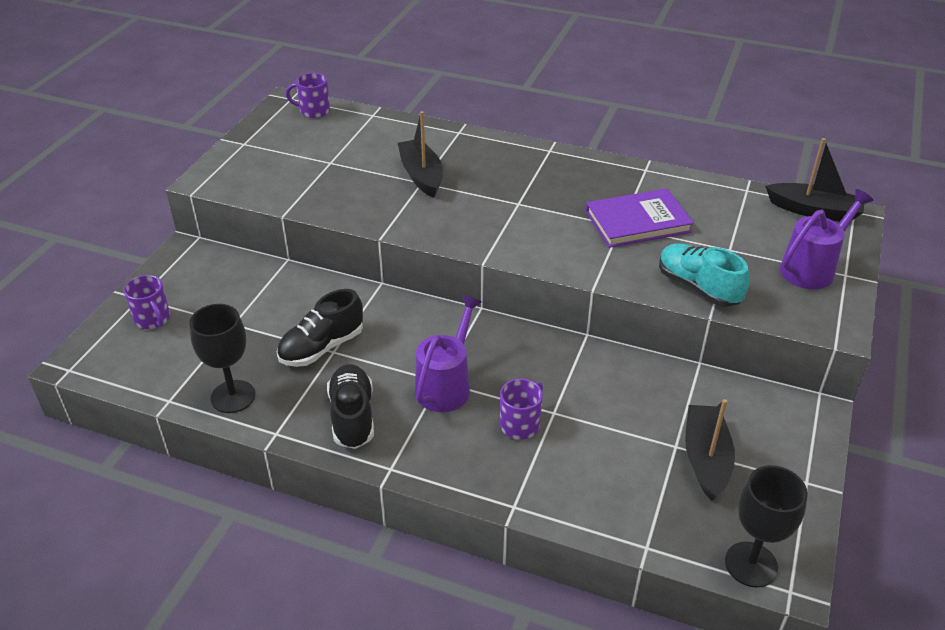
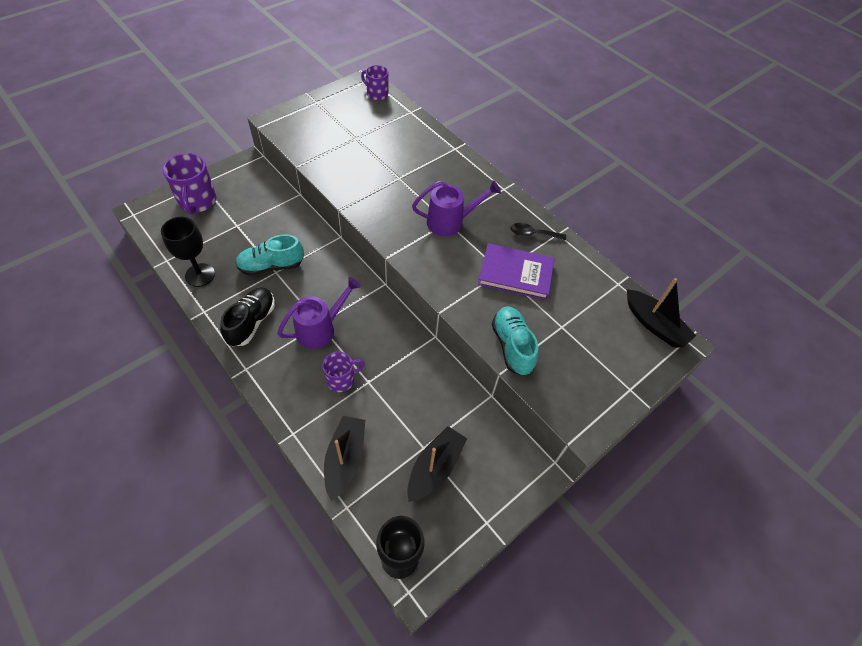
camera: 25 degrees right, 15 degrees up
(153, 319) = (197, 201): purple mug -> purple mug, size x1.62
(322, 347) = (271, 266): black shoe -> turquoise shoe
(421, 175) = (403, 172): black boat -> black boat (345, 459)
(620, 180) = (533, 234): none -> black spoon
(812, 268) = (609, 372): purple watering can -> purple watering can (451, 222)

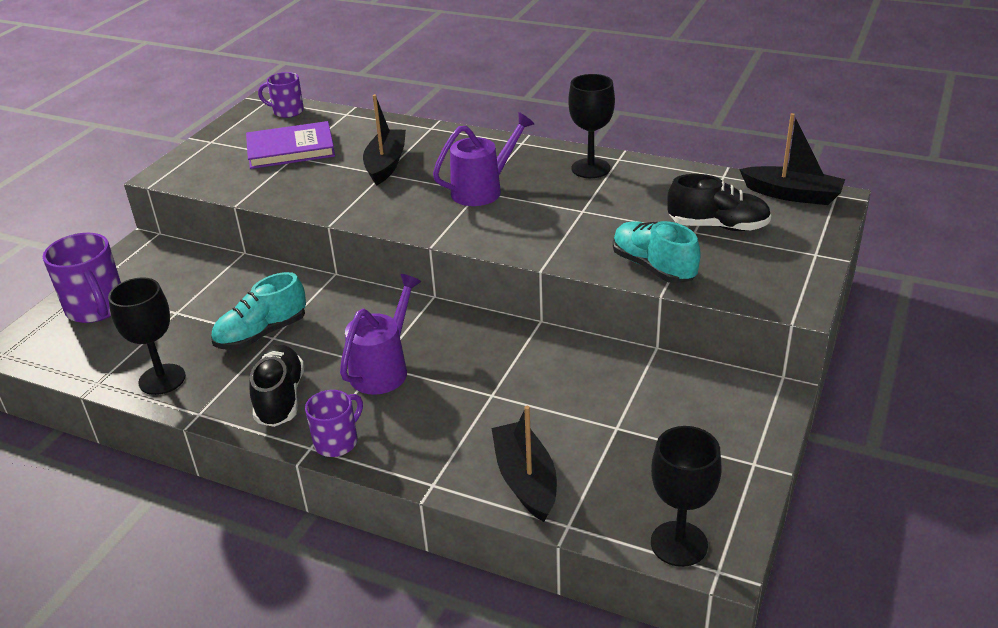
camera: 20 degrees left, 20 degrees down
(341, 380) = (454, 406): purple mug -> purple mug (337, 442)
(435, 468) = (647, 440): black boat -> black boat (386, 164)
(515, 274) = (601, 207): purple book -> purple book (291, 149)
(533, 234) = (590, 168): black spoon -> black goblet
(581, 330) = (718, 226): none -> black shoe

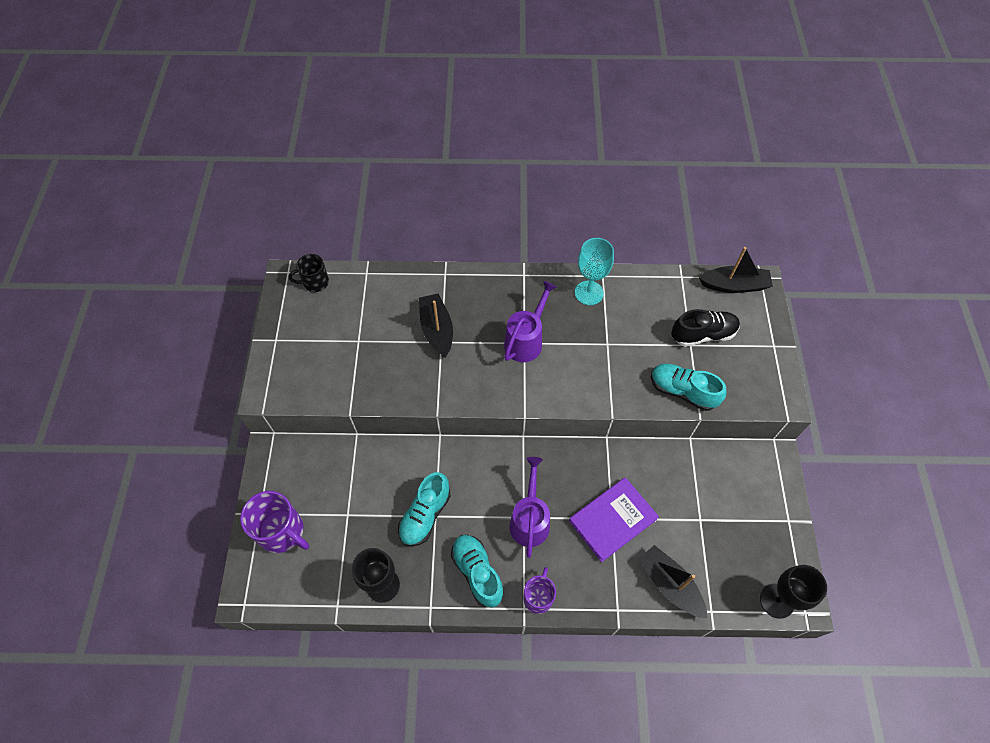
camera: 25 degrees left, 25 degrees up
(280, 398) = (477, 572): black shoe -> turquoise shoe
(287, 111) = (315, 282): purple mug -> black mug
(291, 149) = (349, 332): purple book -> purple book (612, 520)
(590, 168) = (589, 293): black goblet -> turquoise goblet

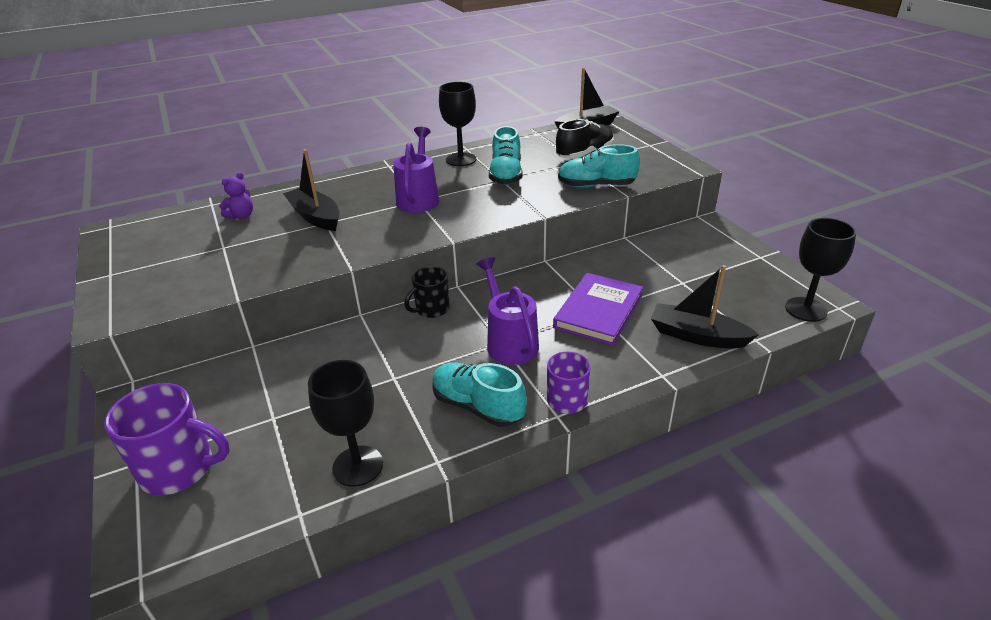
camera: 25 degrees left, 25 degrees down
(315, 282) = (149, 224): black mug -> black mug (431, 309)
(383, 302) = (241, 216): none -> purple teddy bear
(425, 515) = (380, 382): turquoise shoe -> turquoise shoe (506, 175)
(589, 293) = (461, 159): turquoise goblet -> black goblet

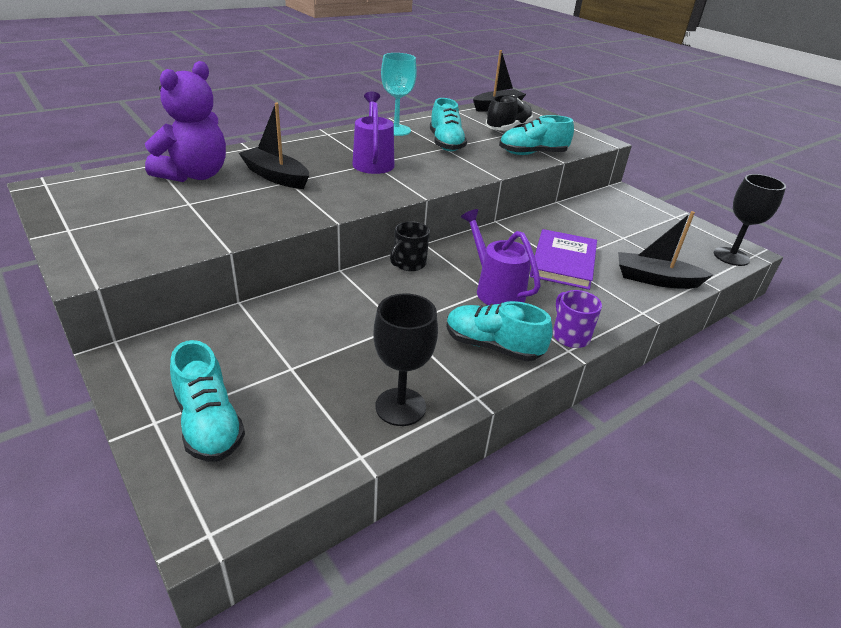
camera: 15 degrees left, 0 degrees up
(179, 469) = (209, 423): purple mug -> turquoise shoe
(241, 216) = (195, 175): purple teddy bear -> purple teddy bear, size x2.25
(461, 159) = (396, 130): black goblet -> turquoise goblet

